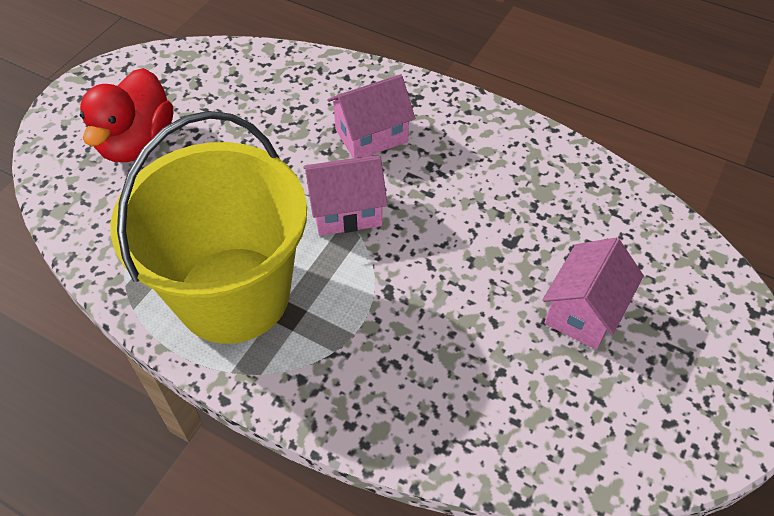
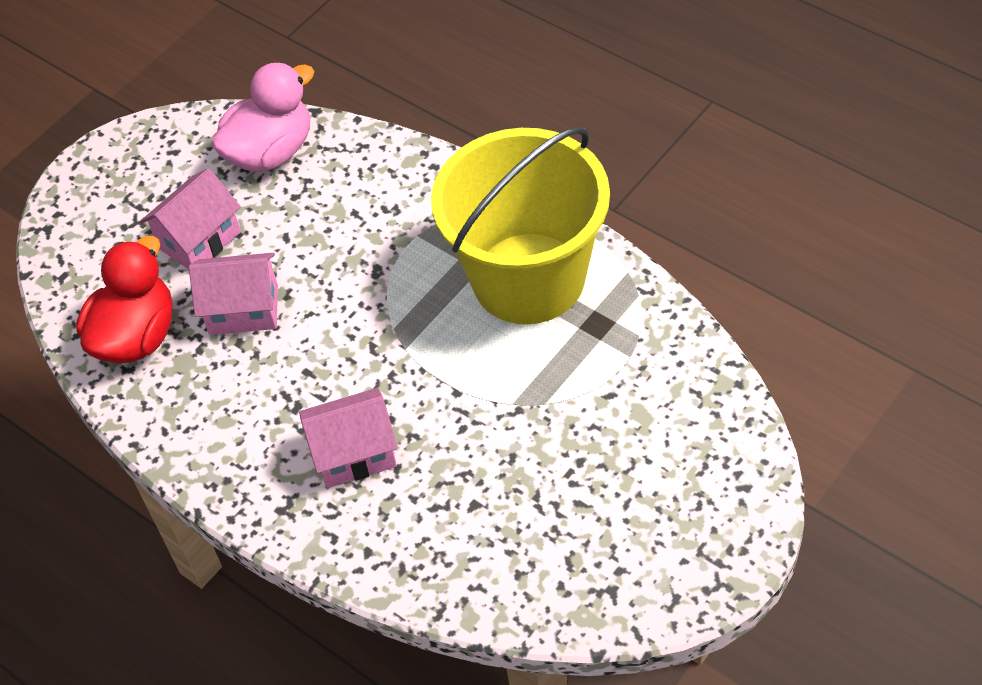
camera: 165 degrees left, 0 degrees up
(137, 143) = (643, 468): red duck -> red duck (136, 336)
(346, 211) = (402, 357): pink house -> pink house (243, 310)
(550, 431) = (271, 152): none -> pink duck

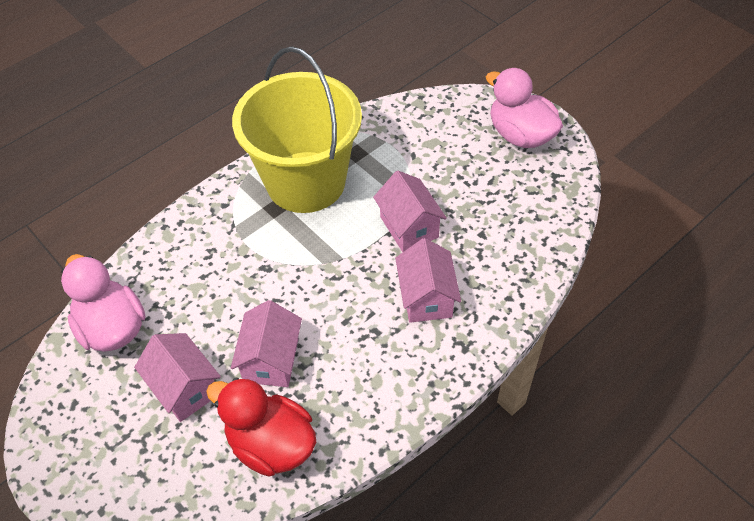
camera: 85 degrees left, 0 degrees up
(470, 413) = (409, 227): none -> pink house
(688, 532) = (520, 135): none -> pink duck

